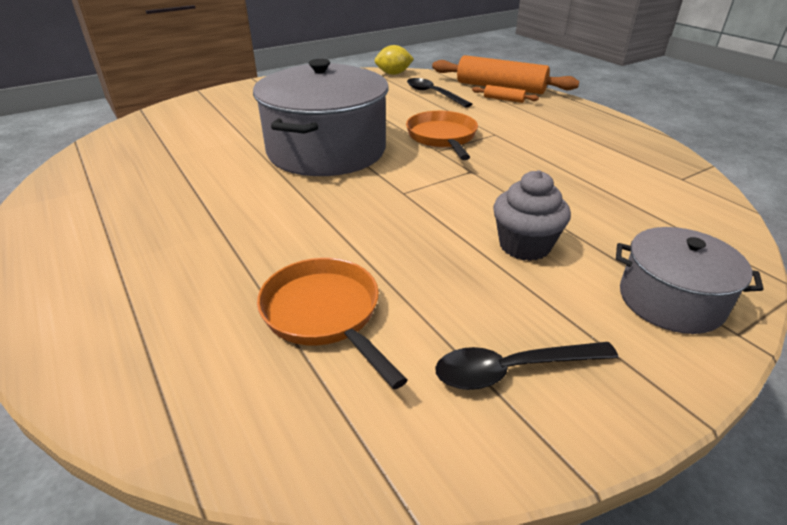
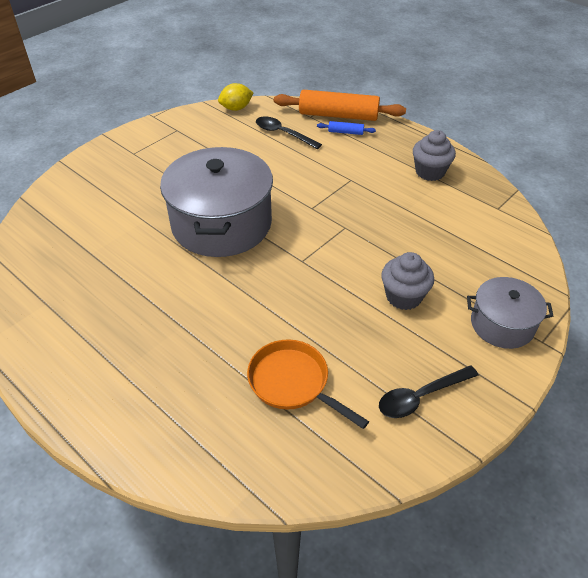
camera: 15 degrees left, 10 degrees up
(442, 137) = (310, 191): orange pan -> none
(504, 99) = (345, 132): orange rolling pin -> blue rolling pin
(596, 138) = (430, 172): none -> grey cupcake

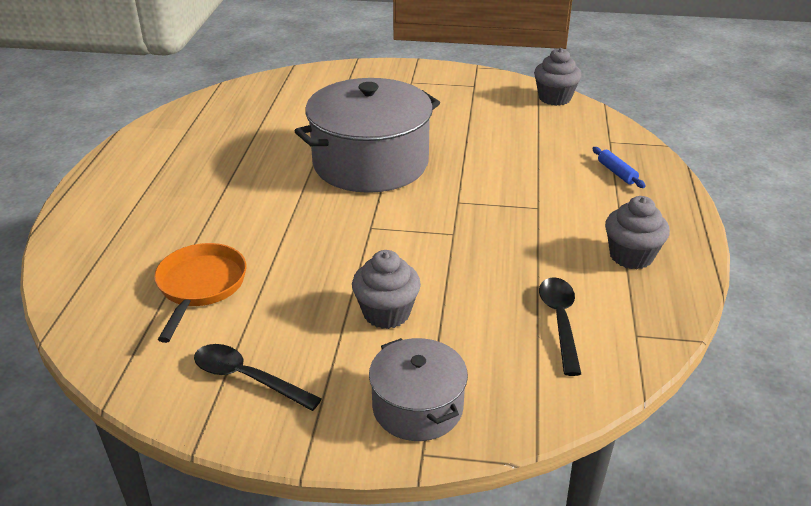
camera: 55 degrees right, 10 degrees down
(236, 108) = (554, 98): yellow lemon -> grey cupcake
(283, 133) = (554, 138): black spoon -> black spoon (560, 321)
(338, 115) = (640, 156): orange rolling pin -> none

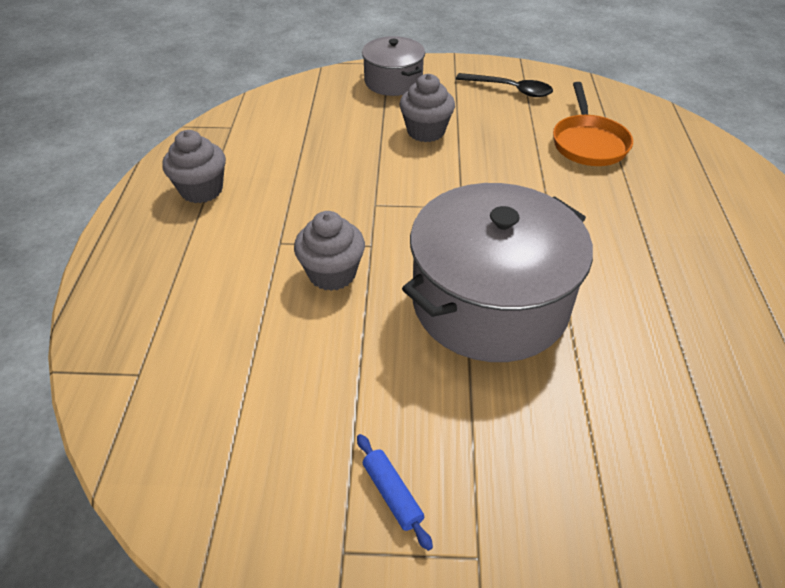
camera: 175 degrees right, 10 degrees up
(554, 98) = (185, 509): grey cupcake -> grey cupcake (332, 274)
(560, 321) = (287, 133): black spoon -> none
(616, 173) = (160, 305): blue rolling pin -> blue rolling pin (392, 494)

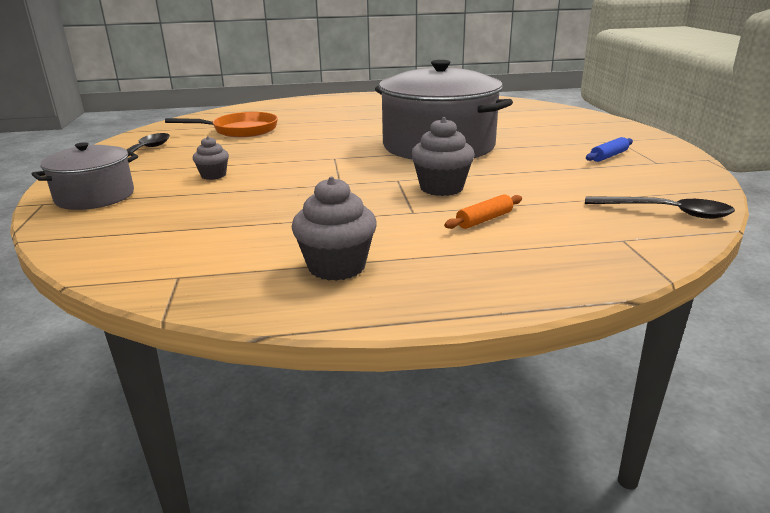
camera: 100 degrees left, 20 degrees down
(171, 450) = (667, 212): none -> black spoon
(236, 286) = (484, 220): none -> orange rolling pin
(426, 131) = (213, 175): grey cupcake -> grey cupcake, size x0.61

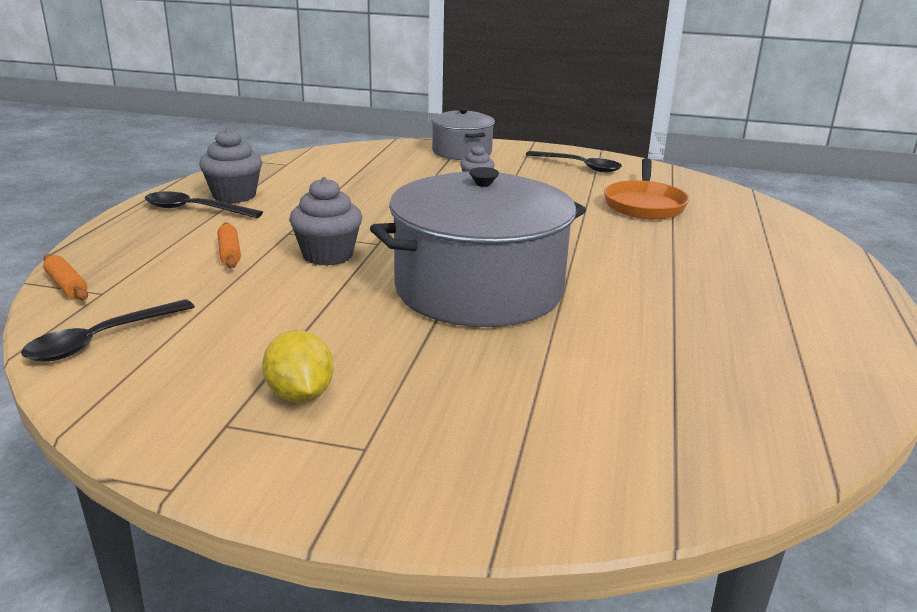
camera: 110 degrees right, 0 degrees up
(404, 273) = (194, 210): none -> black spoon
(608, 156) = (300, 395): blue rolling pin -> yellow lemon
(641, 258) = (66, 285): none -> orange rolling pin

